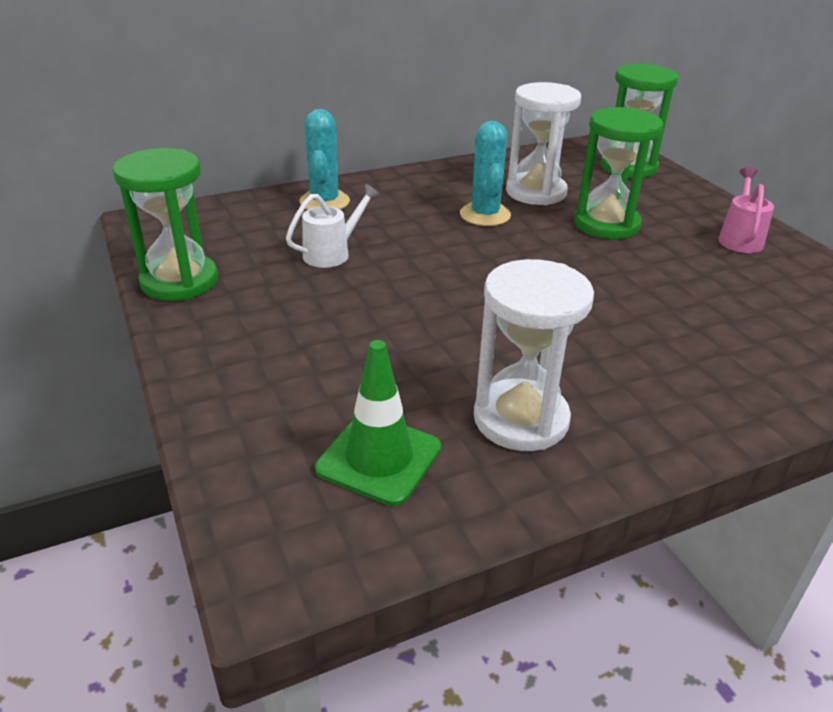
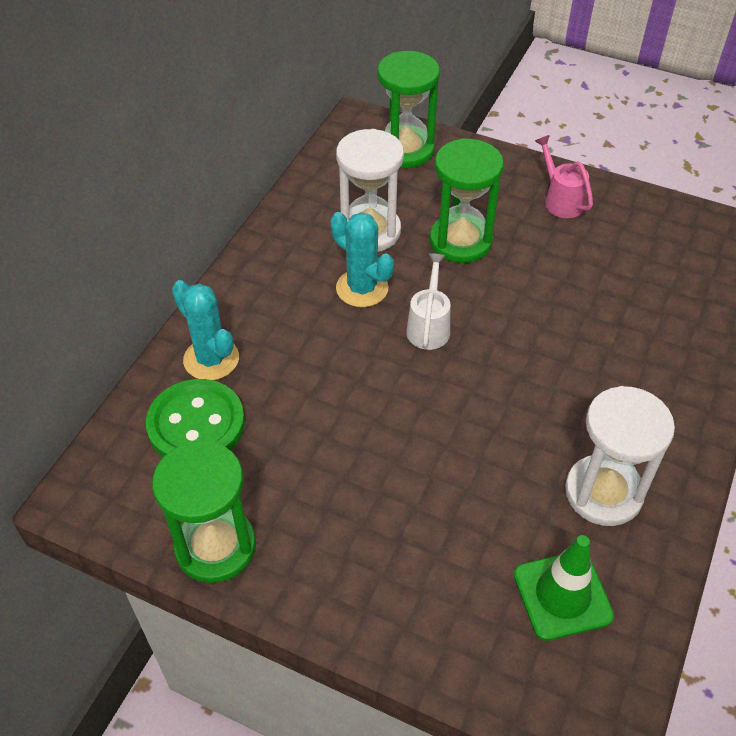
camera: 40 degrees left, 15 degrees up
(265, 224) = (196, 424): none -> green button
(332, 253) = (298, 421): white watering can -> white watering can (429, 326)

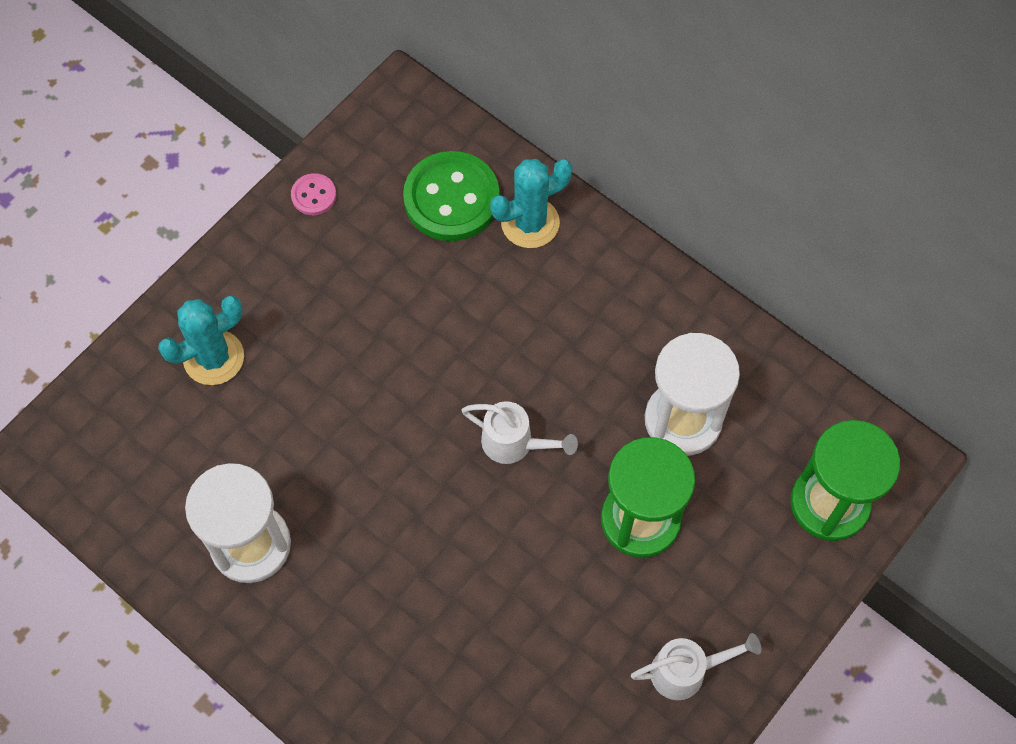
camera: 105 degrees right, 15 degrees up
(215, 546) = (313, 195): green hourglass -> pink button
(362, 288) = (591, 388): turquoise cactus -> turquoise cactus (214, 357)
(560, 200) = (686, 671): pink watering can -> white watering can
(562, 595) = (163, 465): green traffic cone -> none

